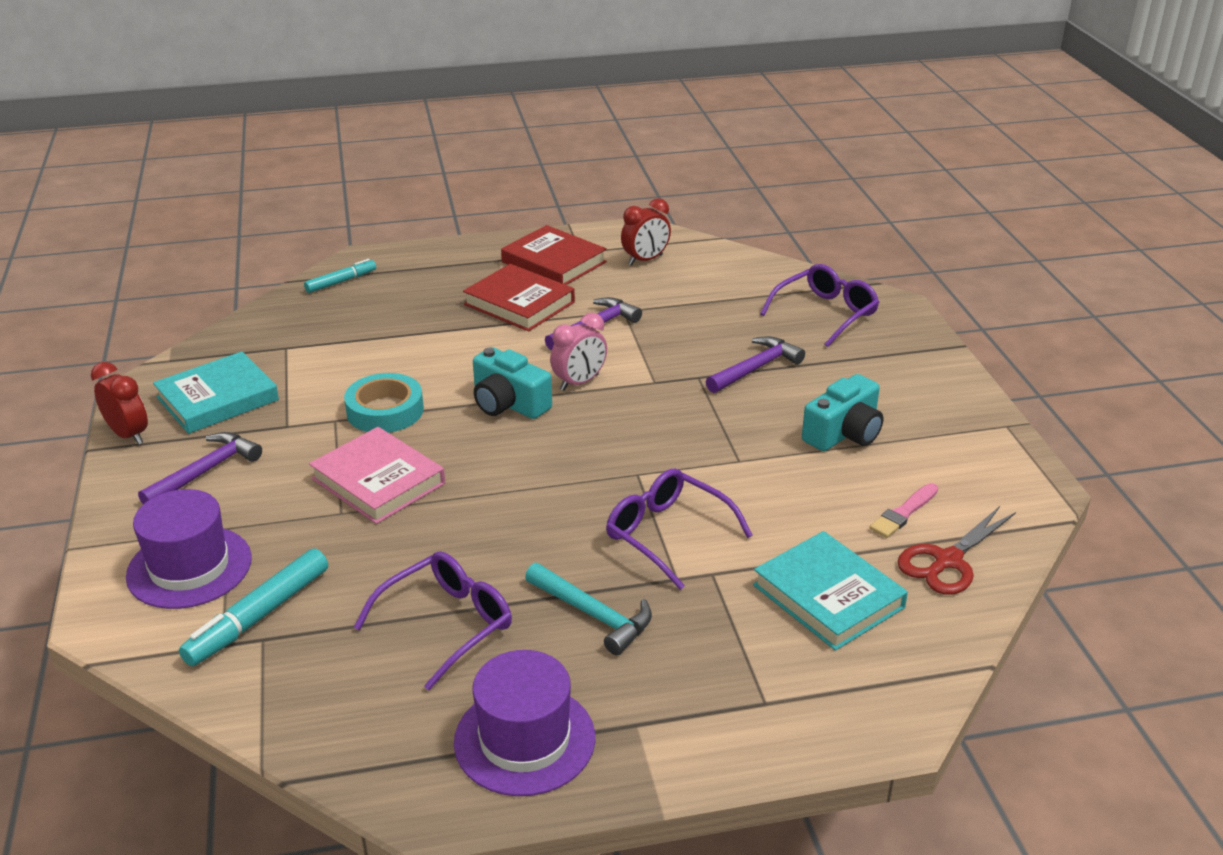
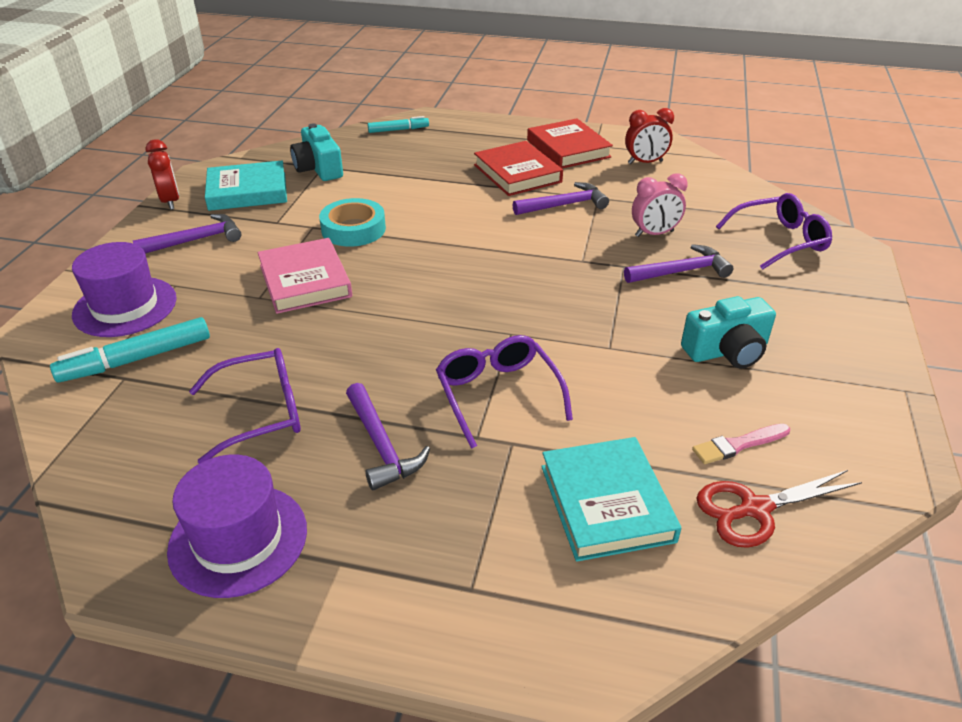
camera: 25 degrees right, 5 degrees up
(508, 403) = (449, 247): turquoise camera -> turquoise camera (319, 168)
(579, 382) = (519, 245): pink clock -> pink clock (654, 234)
(593, 615) = (381, 446): turquoise hammer -> purple hammer

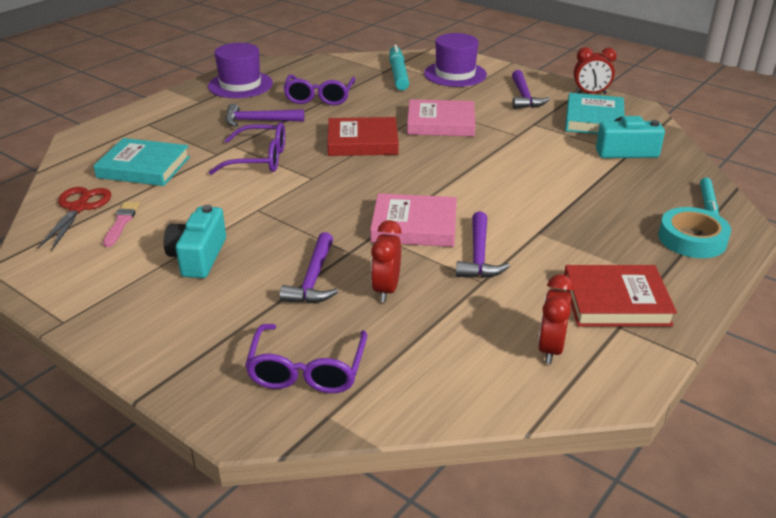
camera: 115 degrees right, 5 degrees down
(353, 229) = (502, 149): turquoise tape -> turquoise tape (692, 239)
(517, 173) = (565, 248): red book -> red book (362, 142)
(548, 244) = (414, 226): none -> pink book
(654, 234) = (386, 289): pink clock -> red clock

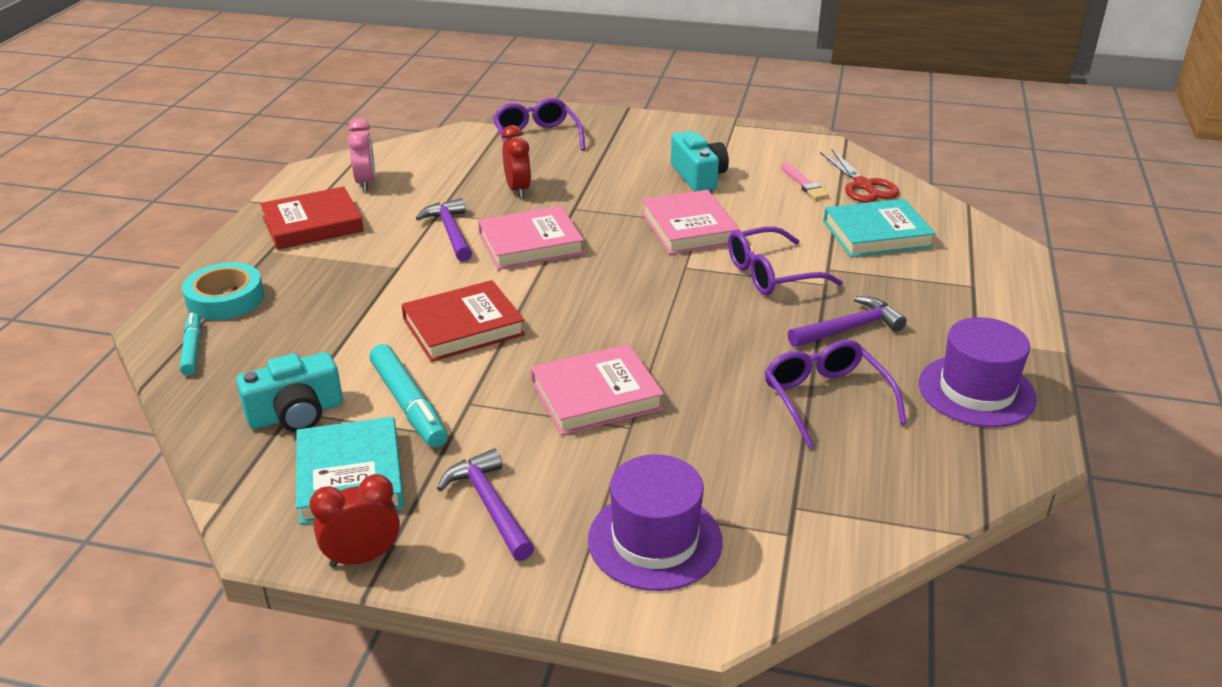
camera: 155 degrees right, 0 degrees up
(272, 207) = (689, 228): none -> pink book
(313, 279) = (584, 183): purple hammer -> none
(362, 142) = (676, 331): red book -> red book (463, 327)
(398, 74) = (760, 504): turquoise marker -> turquoise marker (409, 404)
(550, 349) = (366, 183): red clock -> pink clock

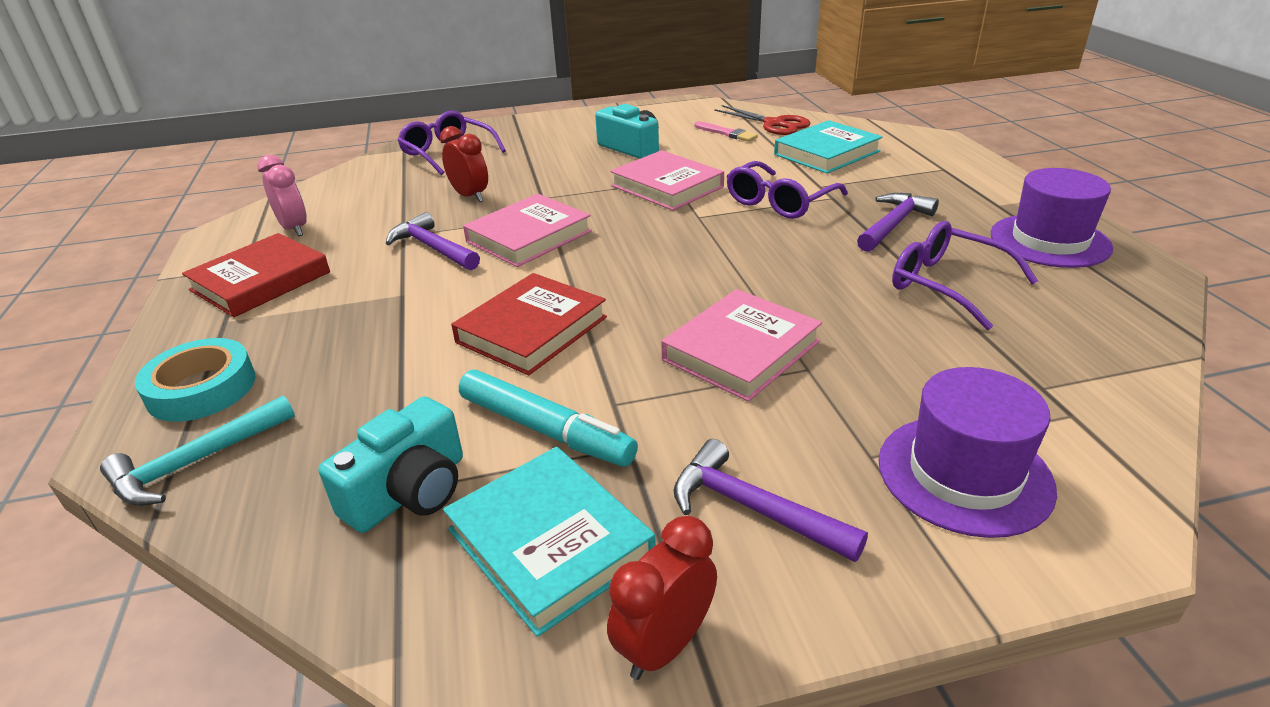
camera: 25 degrees left, 0 degrees up
(192, 349) = (196, 462): turquoise marker -> turquoise hammer

